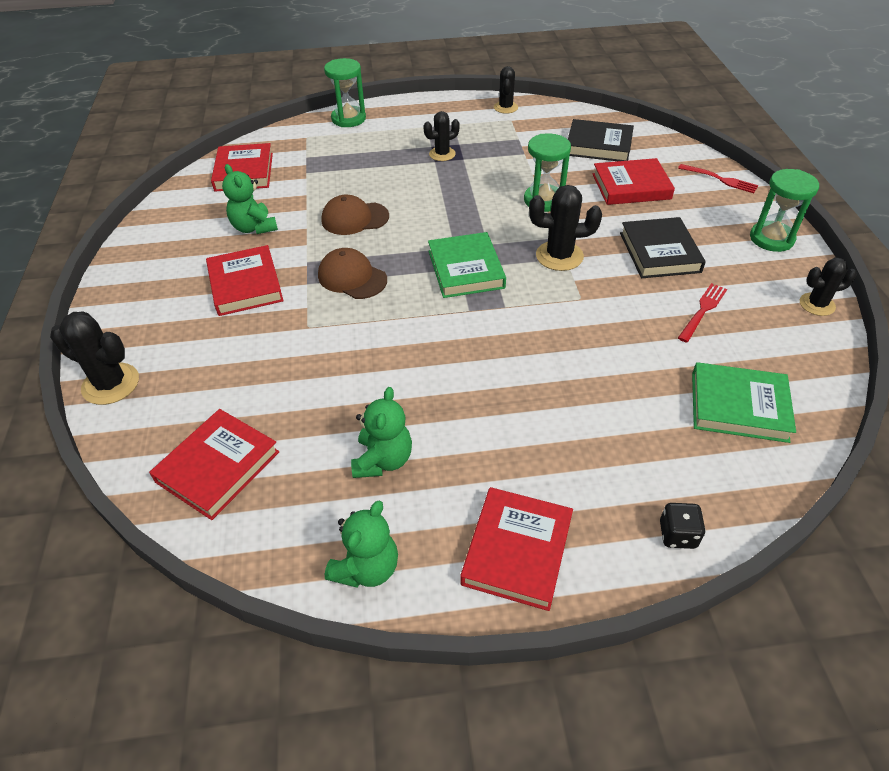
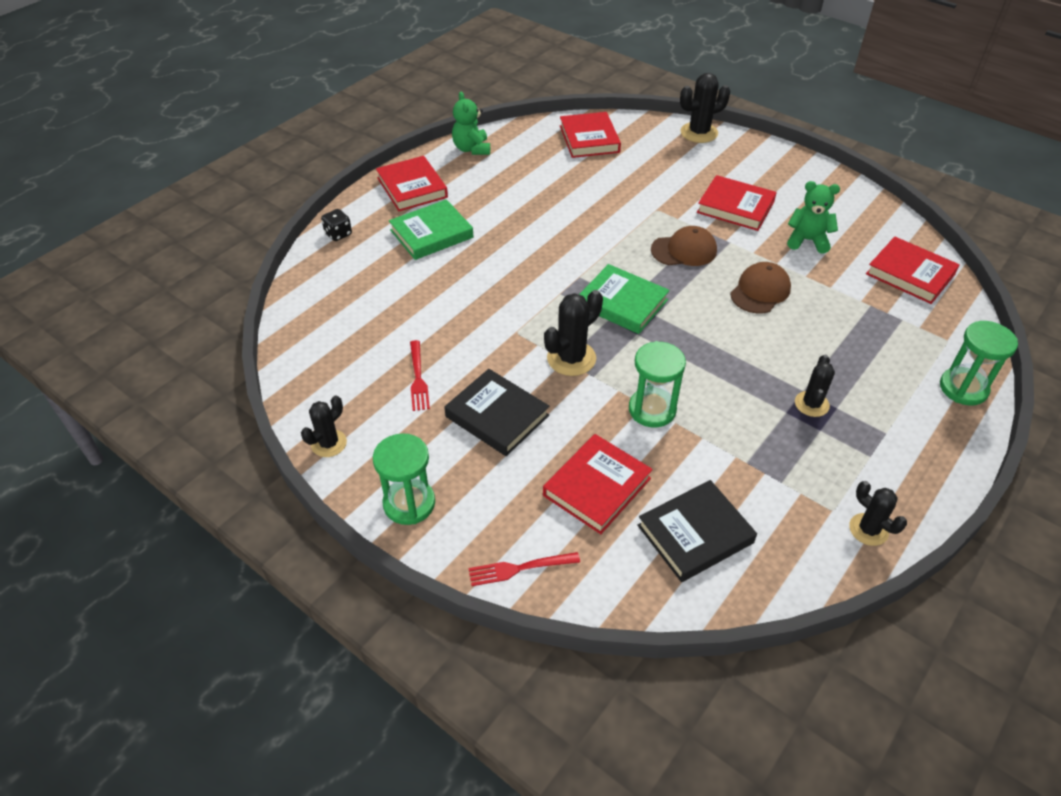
camera: 135 degrees right, 0 degrees up
(383, 460) = (518, 182): green teddy bear -> none
(738, 406) = (345, 319): green book -> green book (431, 234)

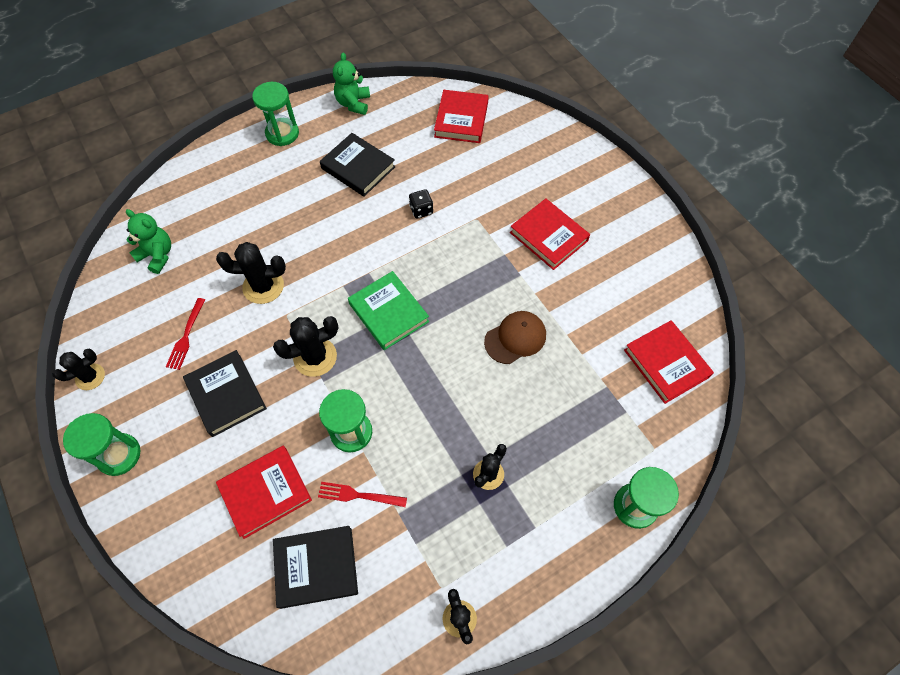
camera: 20 degrees right, 15 degrees up
(338, 234) = (199, 167): black dice -> black dice (421, 210)
(412, 188) = (282, 133): red book -> green hourglass
(431, 234) = (272, 189): green book -> none
(511, 197) = (358, 168): none -> black book
(519, 568) = (167, 546): red fork -> red fork (359, 495)
(684, 250) = (474, 272): brown cap -> none
(699, 133) = (565, 139): black cactus -> black cactus (263, 286)
(807, 240) = (592, 295): green teddy bear -> green teddy bear (157, 255)

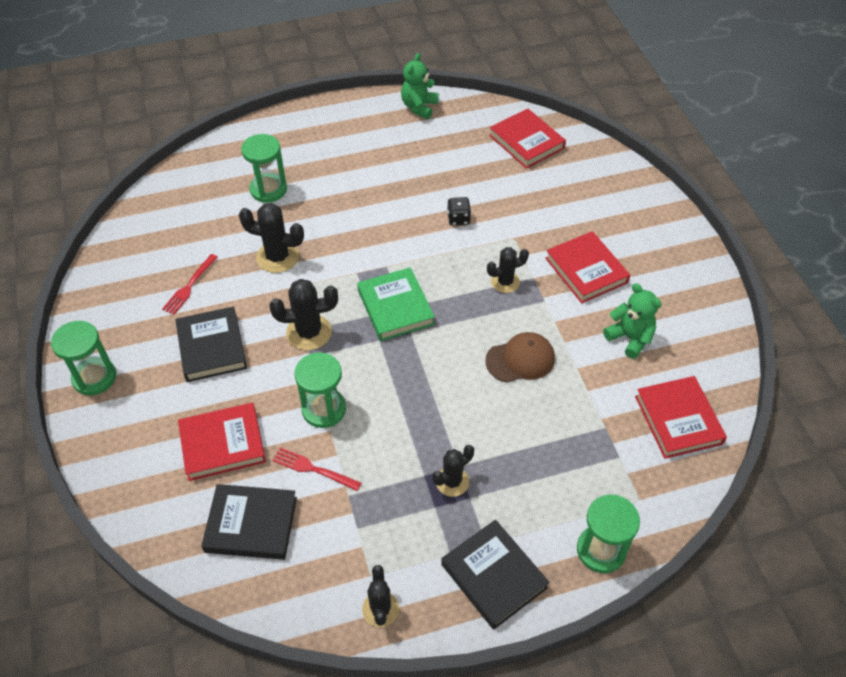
camera: 15 degrees right, 10 degrees down
(90, 377) = (89, 302): black cactus -> black cactus (505, 282)
(157, 255) = (184, 208): green teddy bear -> green teddy bear (630, 338)
(282, 133) = (339, 122): green hourglass -> green hourglass (268, 189)
(358, 168) = (405, 167): black book -> black book (493, 576)
(461, 120) = (526, 142): red book -> red book turned 60 degrees counterclockwise

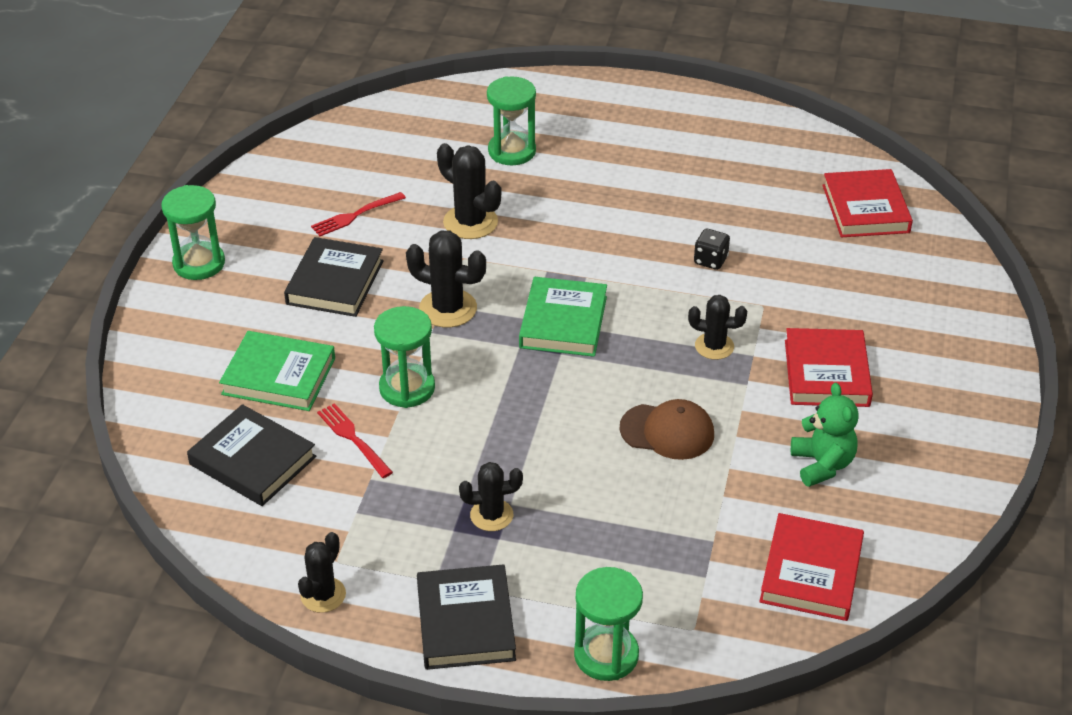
camera: 30 degrees right, 10 degrees down
(222, 444) = (279, 376): red book -> green book
(419, 107) = (758, 125): green teddy bear -> none

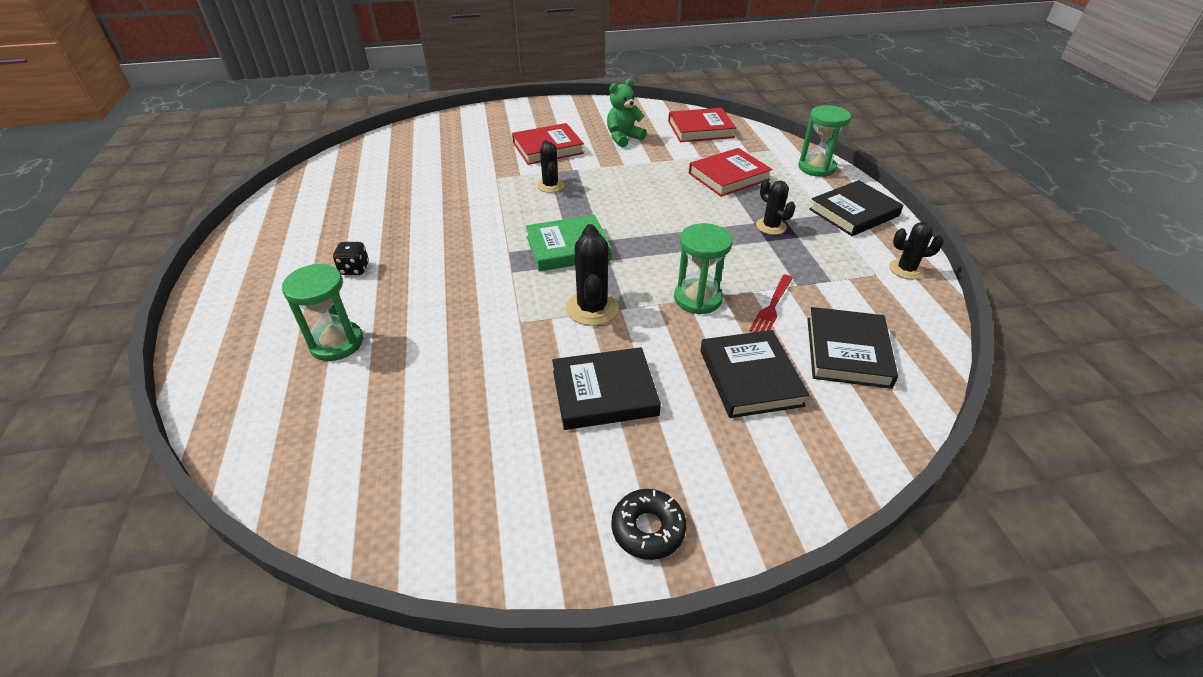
camera: 115 degrees left, 0 degrees up
(199, 263) = (648, 529): green hourglass -> black donut
(279, 376) = (750, 378): green book -> black book
(355, 215) = (491, 421): red fork -> none
(470, 222) = (466, 334): black cactus -> none
(667, 431) = (641, 185): brown cap -> none
(710, 260) = (459, 204): black dice -> black dice (354, 269)
(865, 209) = (371, 161): red book -> red book (728, 176)

